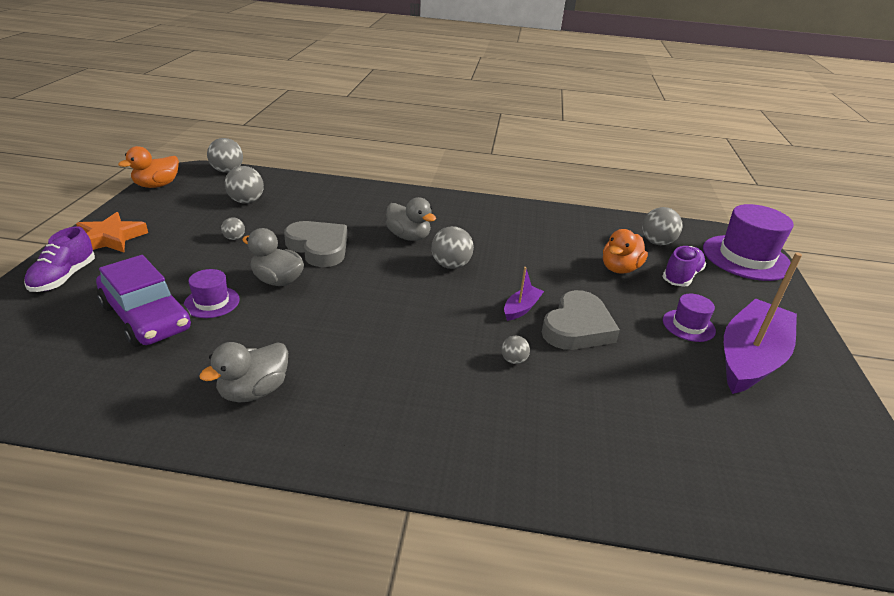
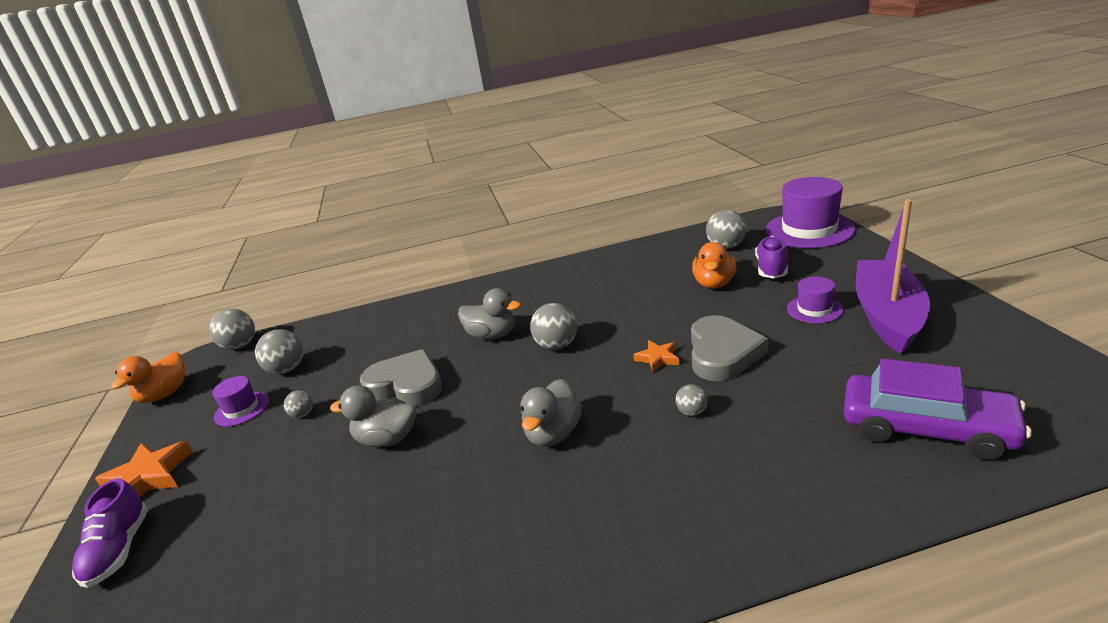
camera: 15 degrees left, 5 degrees down
(147, 317) = (262, 549): purple car -> purple car (926, 428)
(211, 302) = (329, 496): purple hat -> purple hat (242, 409)
(254, 391) = (453, 573): grey duck -> grey duck (553, 433)
(521, 308) = (657, 358): purple boat -> orange star

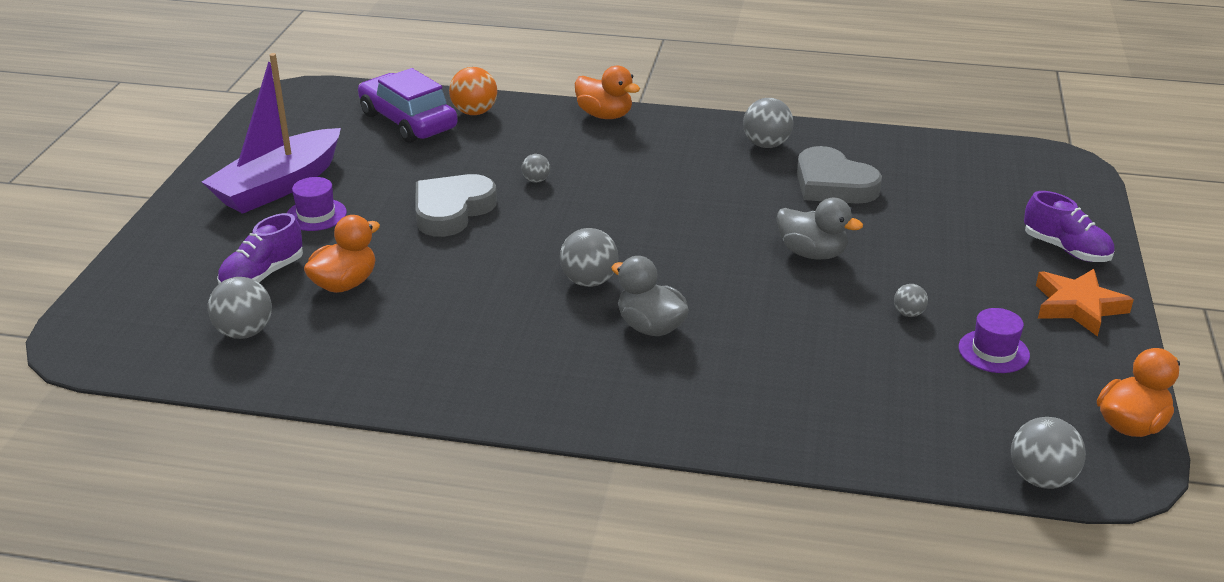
camera: 160 degrees left, 5 degrees up
(119, 550) = (1066, 249): purple shoe -> purple shoe turned 120 degrees clockwise
(287, 369) = (943, 391): grey ball -> grey ball (766, 145)
(406, 385) = (780, 302): grey heart -> grey heart (833, 184)
(553, 433) = (657, 205): grey duck -> none
(657, 358) = (509, 228): orange star -> none
(727, 552) = (605, 115): none -> orange duck
(809, 230) = (122, 309): purple hat -> none
(884, 478) = (474, 112): none -> orange ball

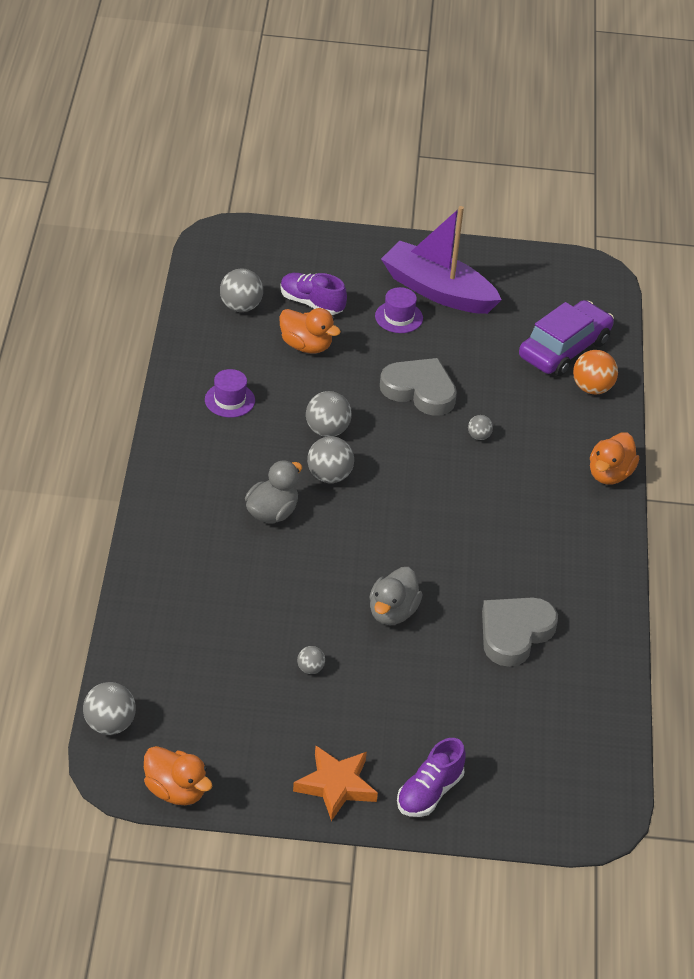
camera: 80 degrees right, 10 degrees up
(766, 145) = (580, 588): grey ball -> grey ball (327, 430)
(993, 351) = (263, 718): purple hat -> purple hat (229, 400)

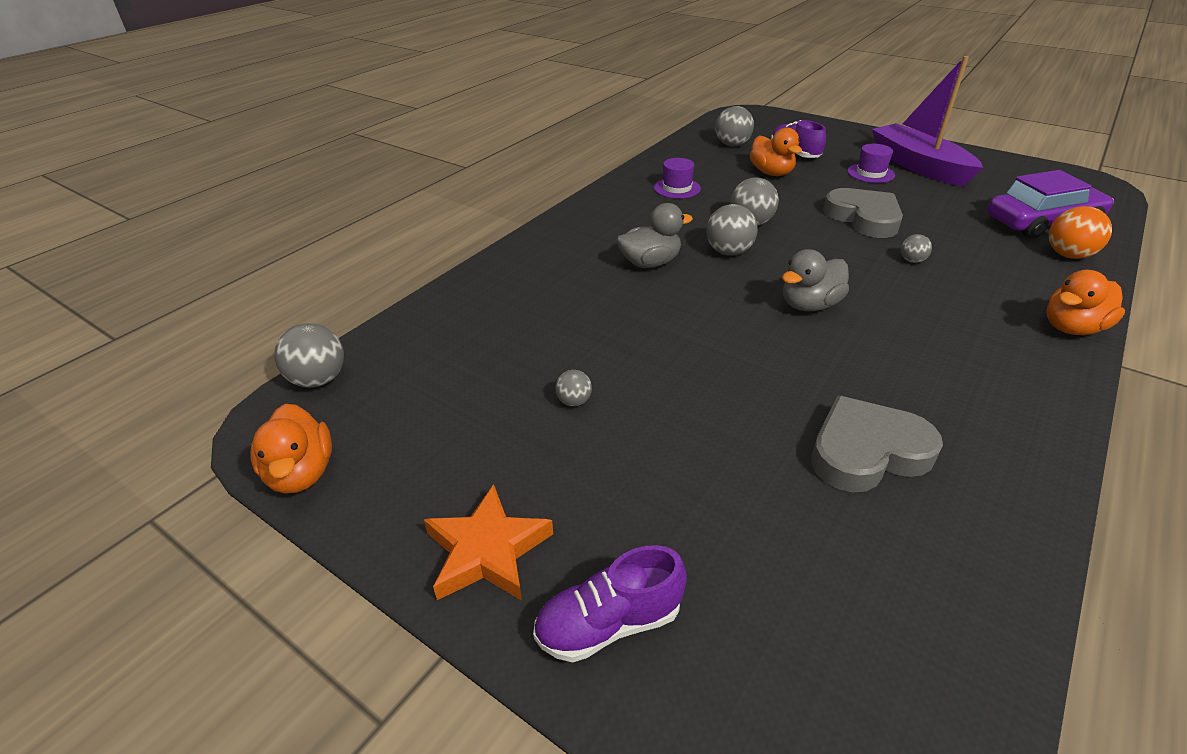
camera: 35 degrees right, 5 degrees down
(392, 612) = (714, 378): grey duck -> grey duck (809, 305)

